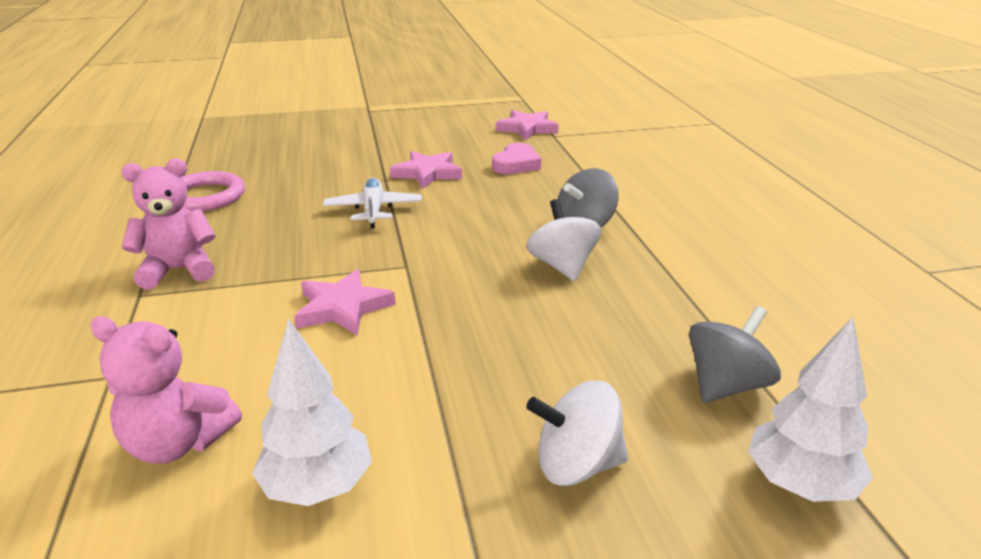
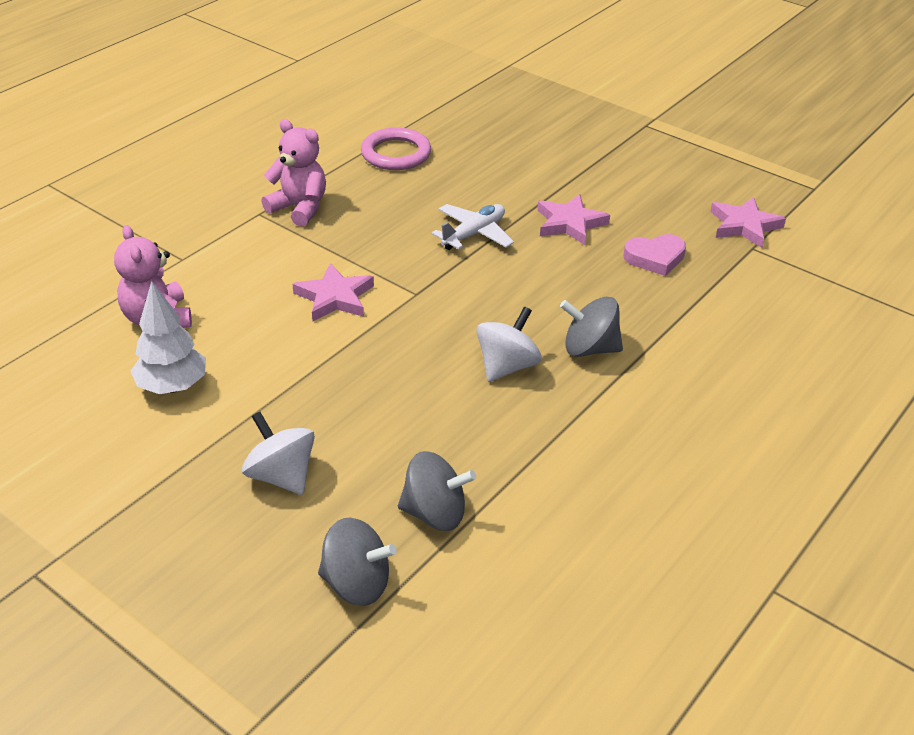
camera: 50 degrees right, 10 degrees up
(800, 484) = (356, 584): white tree -> grey spinning top

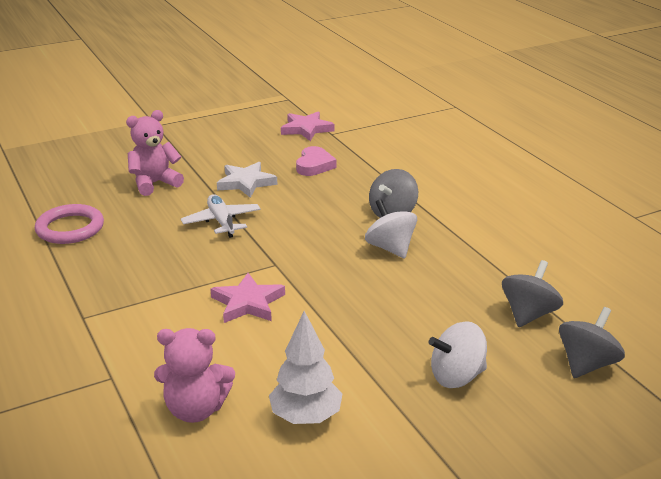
camera: 65 degrees left, 10 degrees down
(299, 208) = (99, 293): pink teddy bear -> pink teddy bear (154, 183)
(570, 223) = (246, 183): pink star -> white star

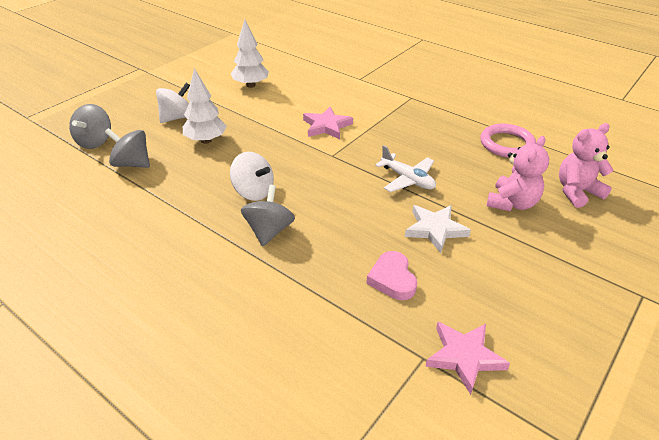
camera: 155 degrees right, 10 degrees up
(196, 409) = (306, 77): pink teddy bear -> pink teddy bear (577, 192)
(423, 324) = (206, 140): none -> white tree
(528, 314) = (132, 164): grey spinning top -> grey spinning top turned 105 degrees clockwise

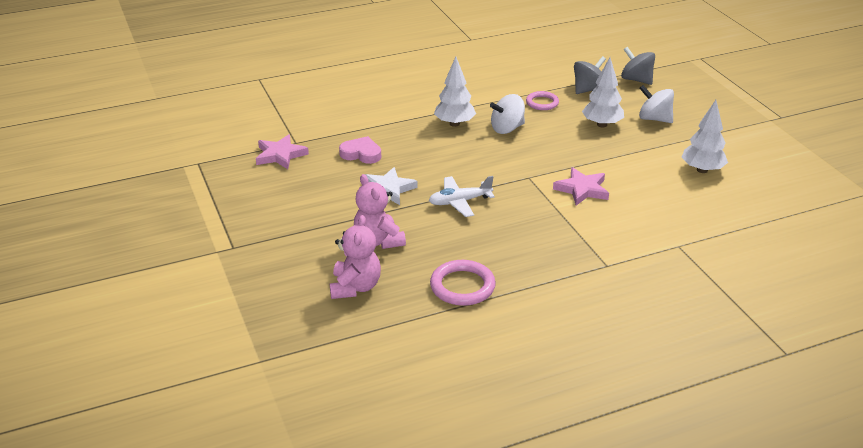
camera: 120 degrees right, 5 degrees down
(177, 117) = (654, 119): white spinning top -> white spinning top turned 135 degrees clockwise
(180, 185) = (542, 103): none -> pink ring
(269, 231) = (454, 124): grey spinning top -> white tree

